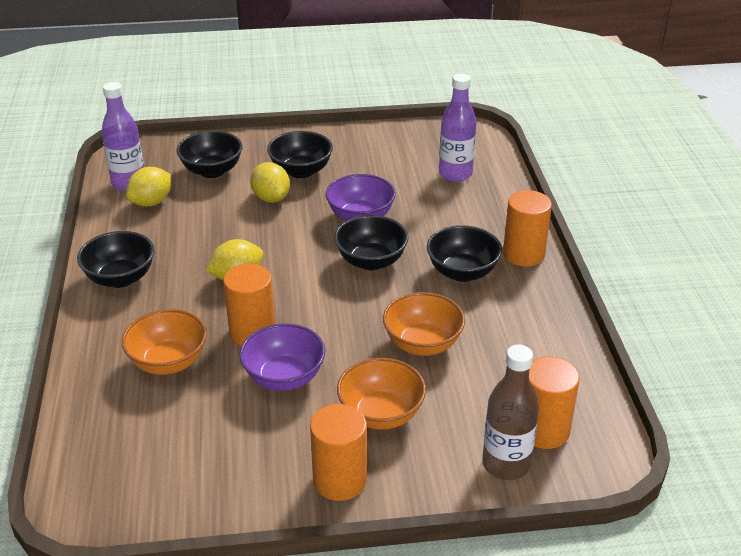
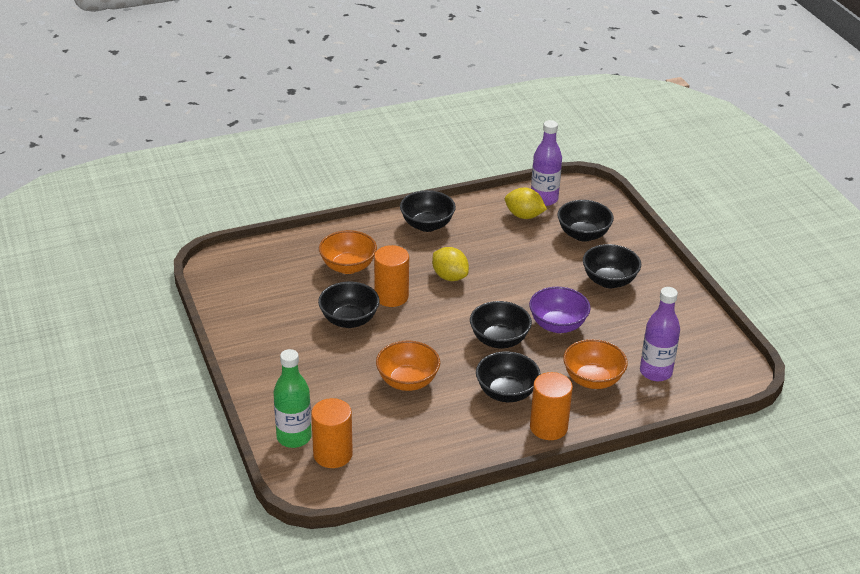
camera: 75 degrees right, 0 degrees up
(271, 198) = (560, 273): yellow lemon -> none
(284, 377) = (349, 320): purple bowl -> black bowl
(340, 480) = (261, 361): orange cylinder -> none
(381, 414) = (326, 371): orange bowl -> orange bowl (592, 380)
(506, 464) = (294, 437): brown bottle -> green bottle

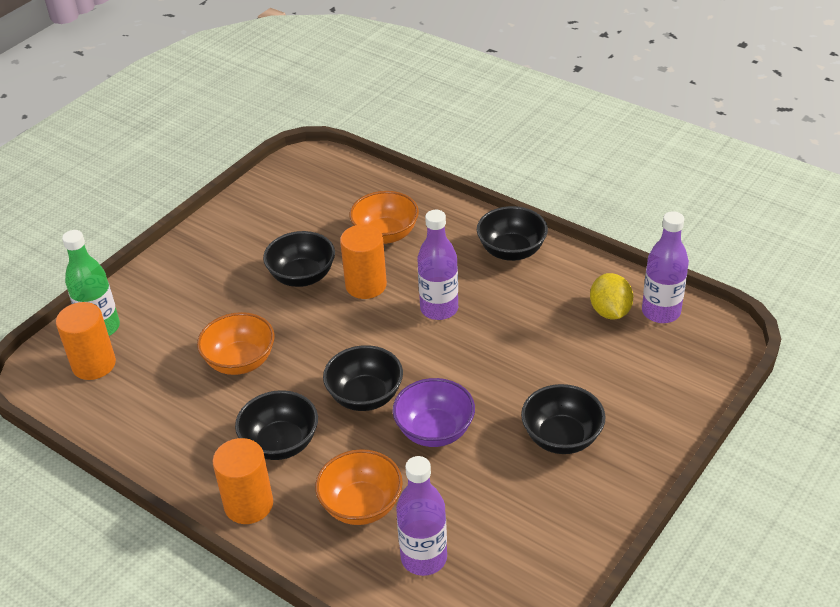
camera: 60 degrees right, 5 degrees up
(449, 277) = (439, 309): yellow lemon -> purple bottle
(583, 235) = (628, 375): black bowl -> none

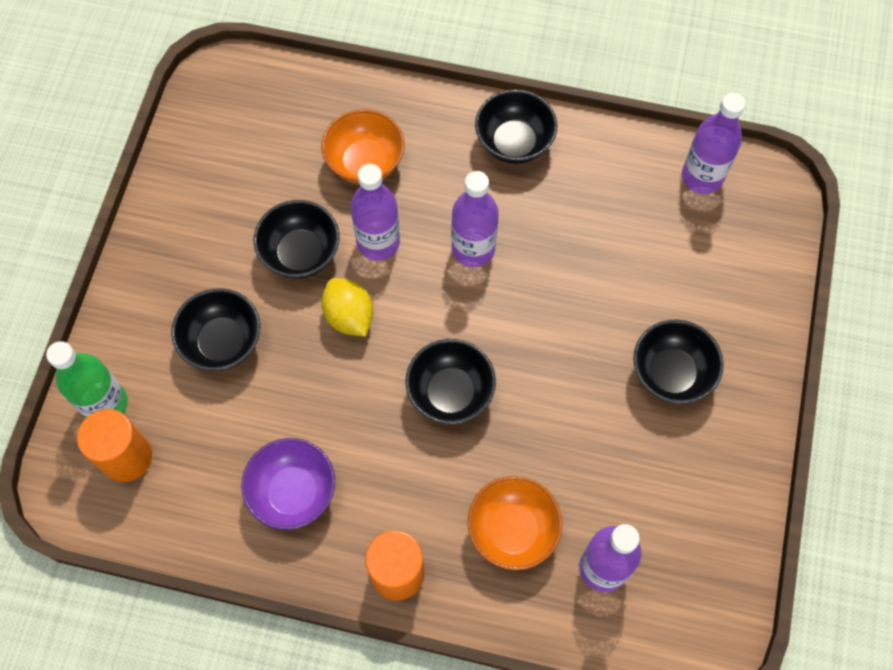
camera: 25 degrees left, 25 degrees up
(240, 361) = (292, 394): orange bowl -> none
(280, 443) = (391, 485): black bowl -> black bowl (222, 342)
(366, 285) = (378, 242): orange cylinder -> purple bottle
(434, 431) = (542, 411): purple bowl -> purple bowl (293, 492)
(610, 311) = (651, 193): yellow lemon -> yellow lemon (349, 316)

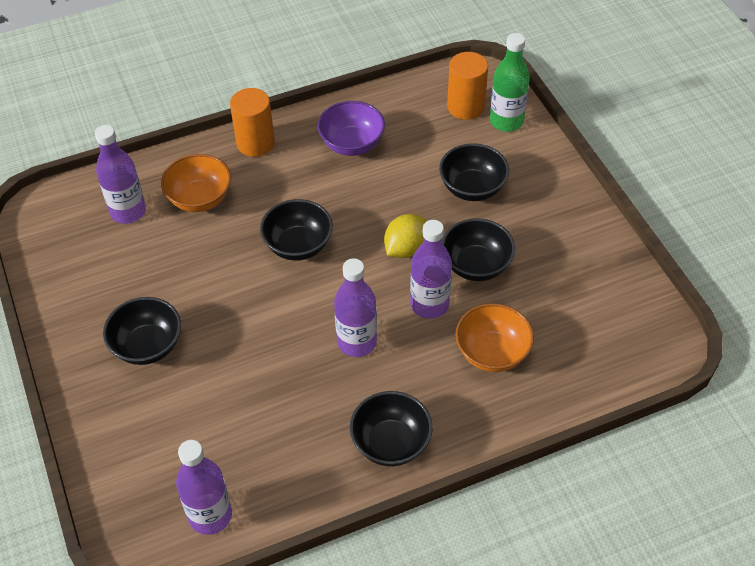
camera: 145 degrees right, 15 degrees down
(349, 316) = (405, 249): yellow lemon -> yellow lemon turned 75 degrees counterclockwise

